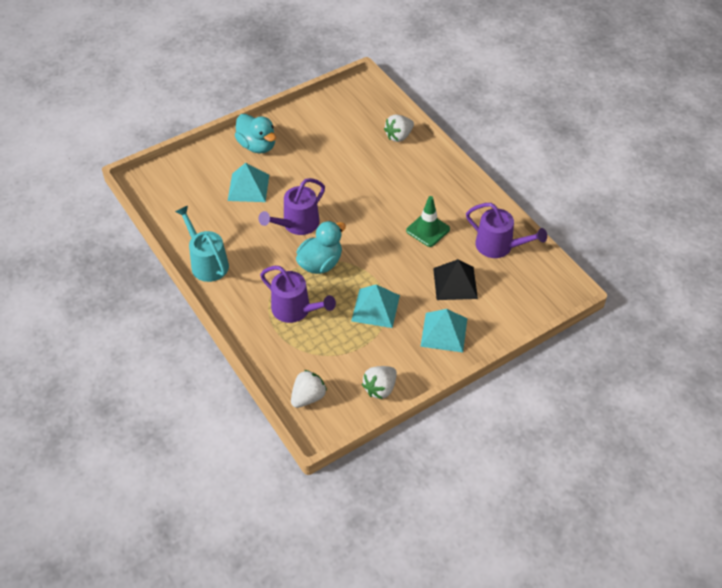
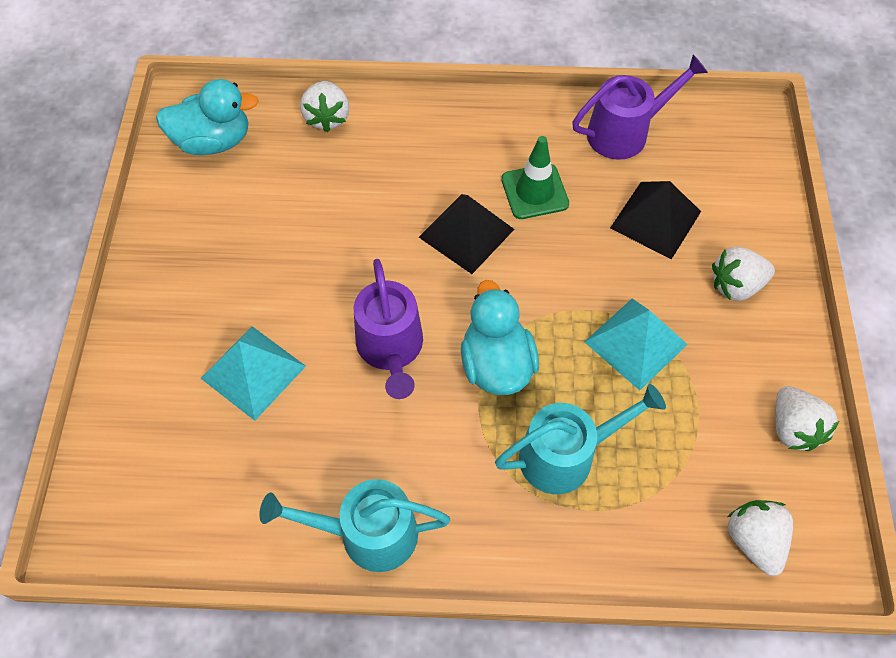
camera: 55 degrees left, 10 degrees up
(257, 146) = (174, 306): turquoise duck -> turquoise duck (214, 141)
(295, 310) = (565, 455): purple watering can -> turquoise watering can
(381, 218) = (466, 233): none -> black pyramid
(444, 332) = (735, 285): turquoise pyramid -> white strawberry

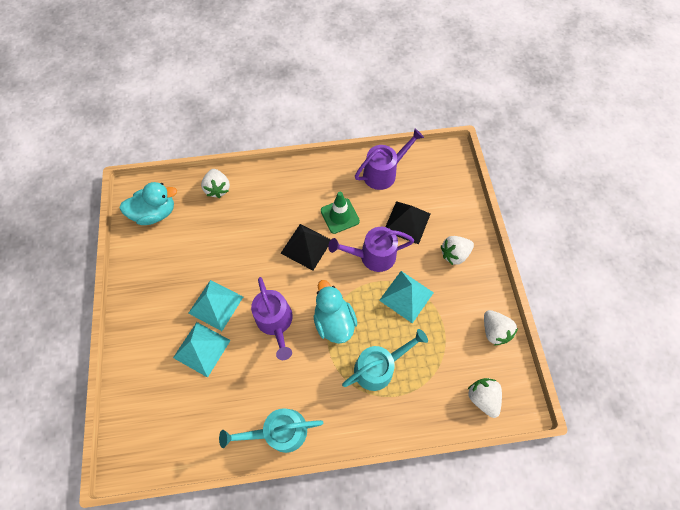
camera: 10 degrees left, 5 degrees up
(290, 304) = (216, 305): none -> turquoise pyramid
(584, 266) = (373, 256): none -> purple watering can

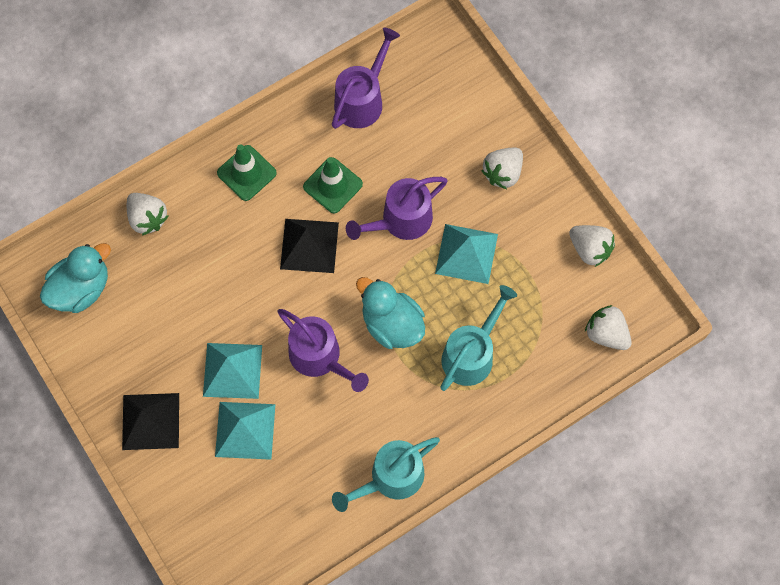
camera: 25 degrees left, 5 degrees up
(291, 187) = (246, 173): none -> green traffic cone
(407, 222) = (424, 156): black pyramid -> black pyramid (150, 421)

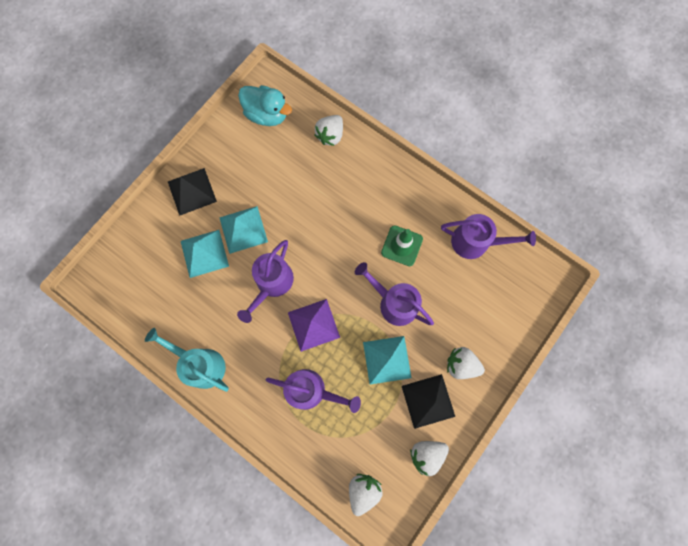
camera: 70 degrees right, 5 degrees up
(246, 173) = (387, 185): green traffic cone -> none
(309, 245) = (351, 246): black pyramid -> black pyramid (428, 401)
(392, 324) = (313, 324): turquoise duck -> purple pyramid
(471, 354) = (311, 390): turquoise watering can -> purple watering can
(590, 249) = (426, 454): white strawberry -> white strawberry turned 45 degrees clockwise

